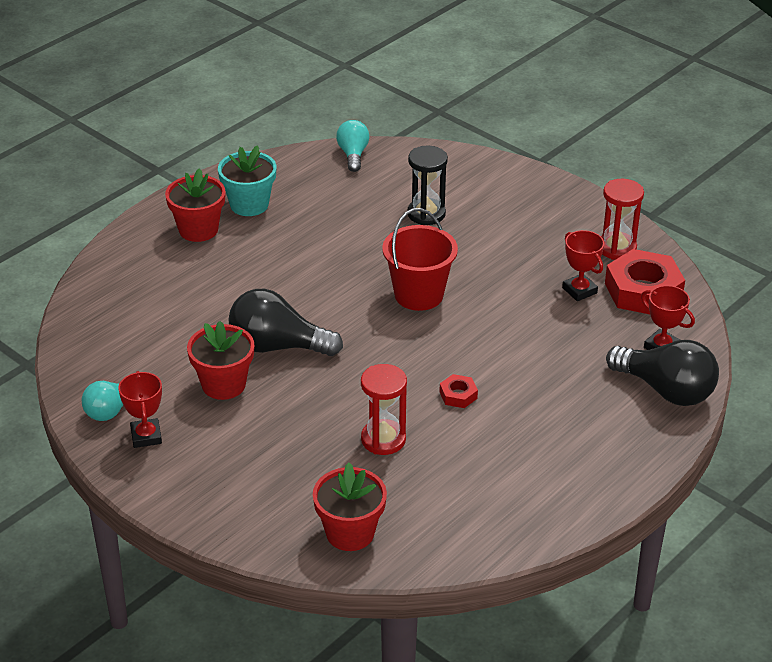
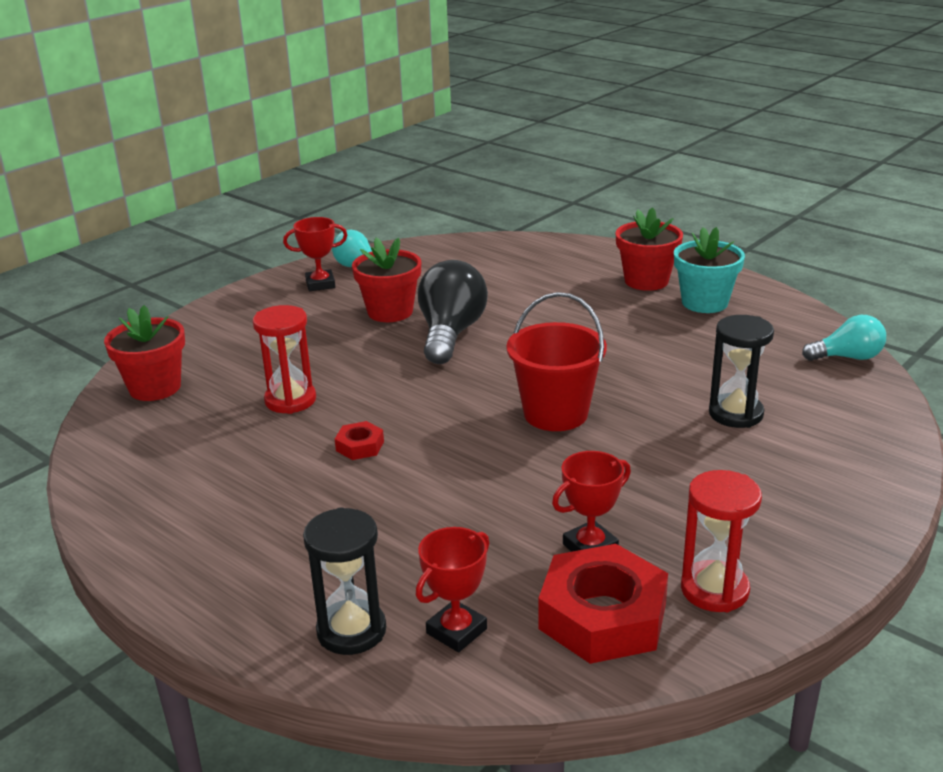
camera: 90 degrees right, 10 degrees down
(666, 390) = (351, 631): black light bulb -> black hourglass

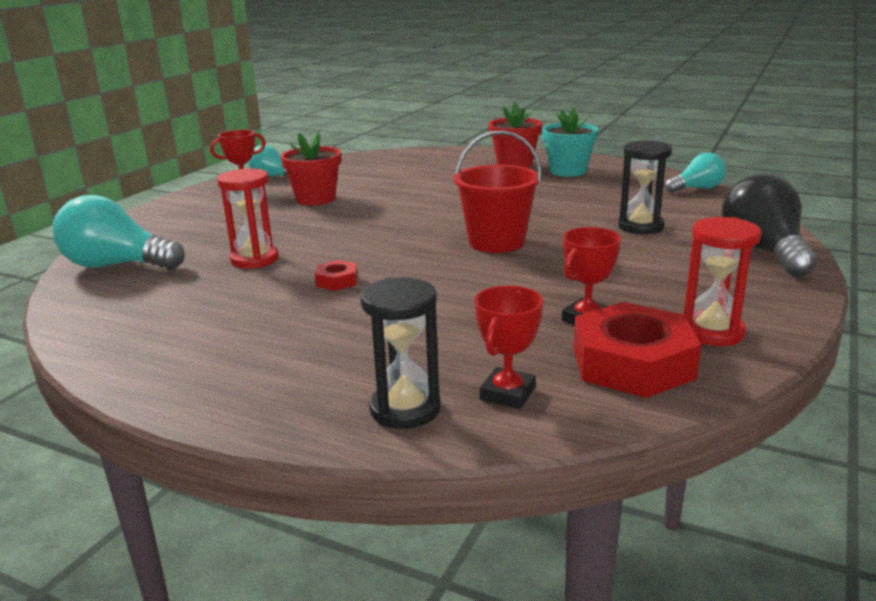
camera: 15 degrees left, 5 degrees down
(155, 388) = (117, 265): red flower pot -> turquoise light bulb
(450, 334) = (376, 206): black light bulb -> black light bulb (764, 251)

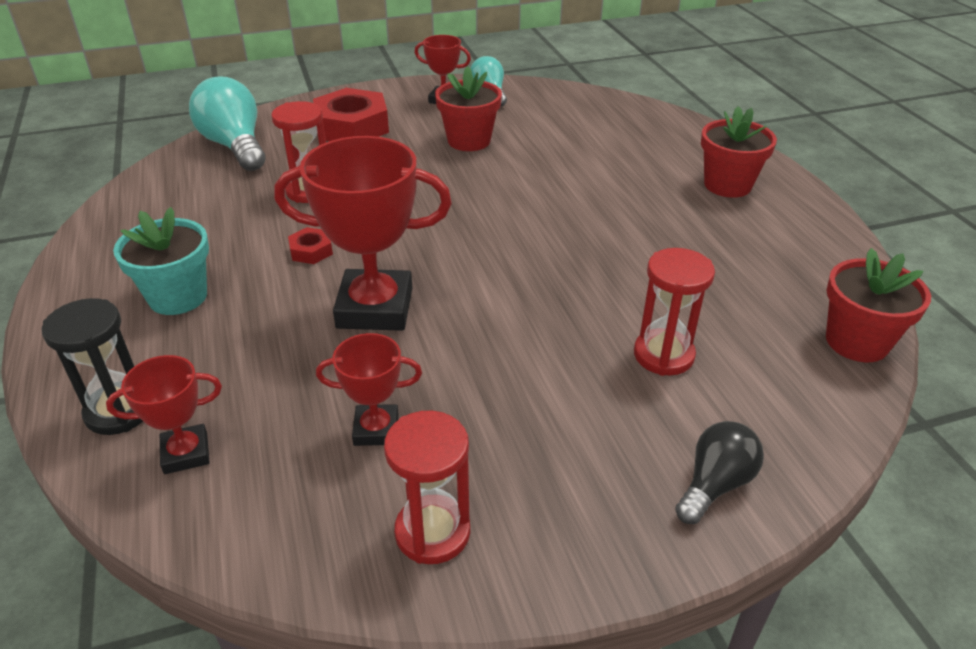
camera: 45 degrees right, 15 degrees up
(451, 281) = (375, 308): none -> red trophy
(496, 242) = (495, 285): red bucket -> none
(568, 171) = (762, 226): turquoise flower pot -> turquoise flower pot (178, 297)
(632, 363) = (308, 504): red nut -> red nut (352, 126)
(640, 227) = (663, 355): black hourglass -> red hourglass
(697, 189) = (856, 342): turquoise light bulb -> red flower pot
(764, 251) = (714, 484): black light bulb -> black light bulb, size x0.60

